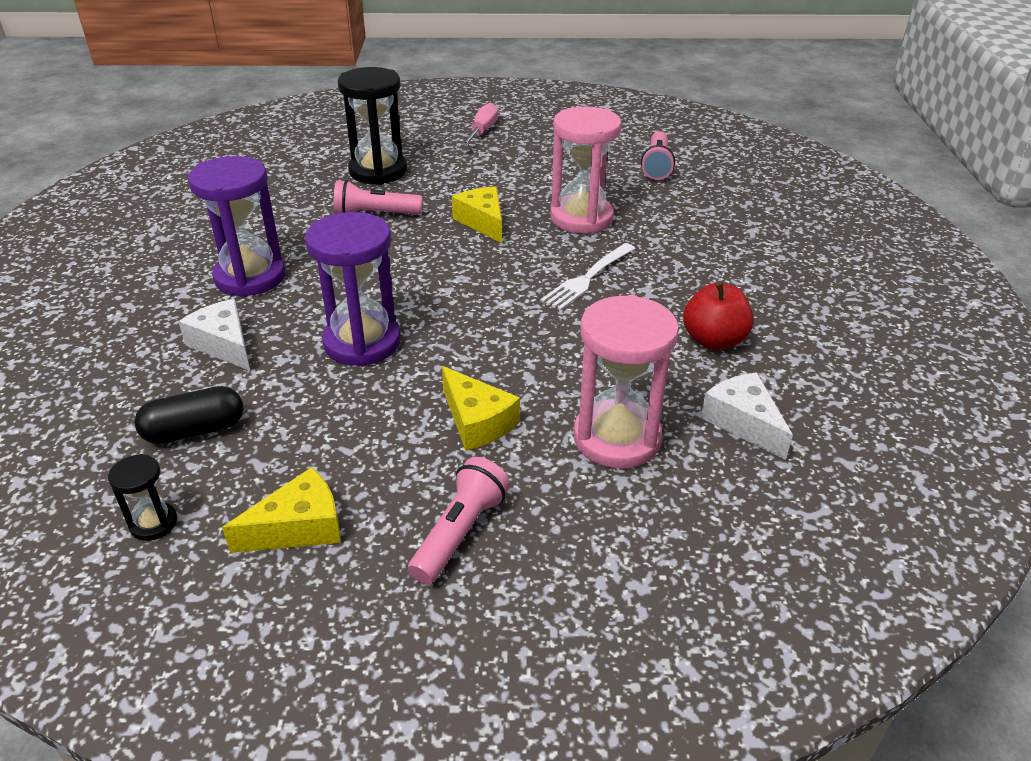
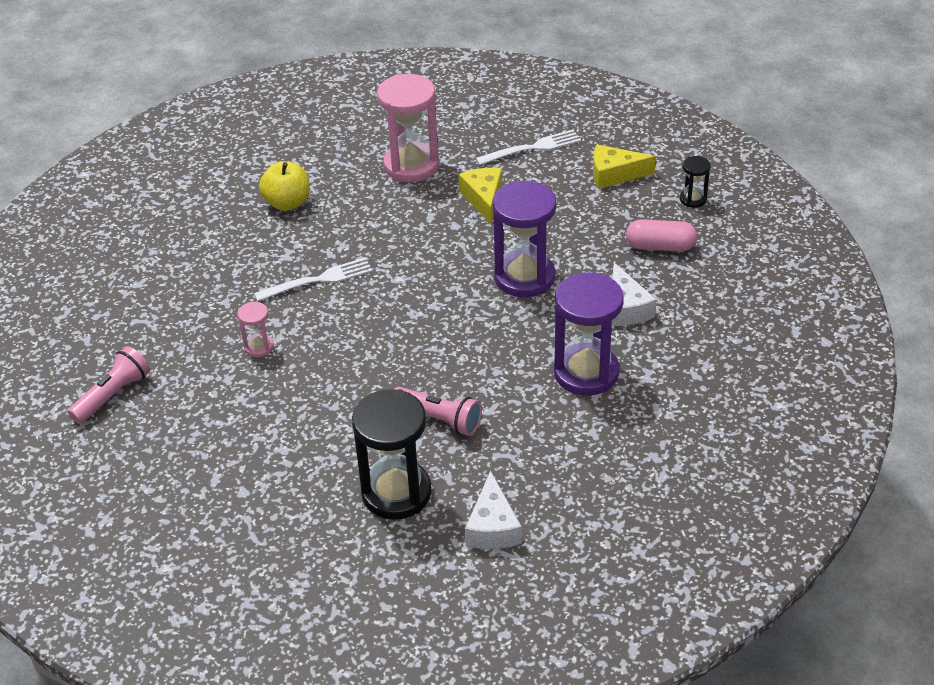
camera: 150 degrees left, 5 degrees up
(194, 430) = (660, 246): black capsule -> pink capsule
(459, 532) = (532, 148): pink flashlight -> white fork
(482, 131) = (228, 532): pink screwdriver -> none
(482, 222) = (348, 373): yellow cheese -> none
(581, 218) = (259, 347): pink hourglass -> pink hourglass, size x0.47
(714, 340) = (287, 203): red apple -> yellow apple
(743, 422) = (332, 152): white cheese -> white cheese (492, 527)

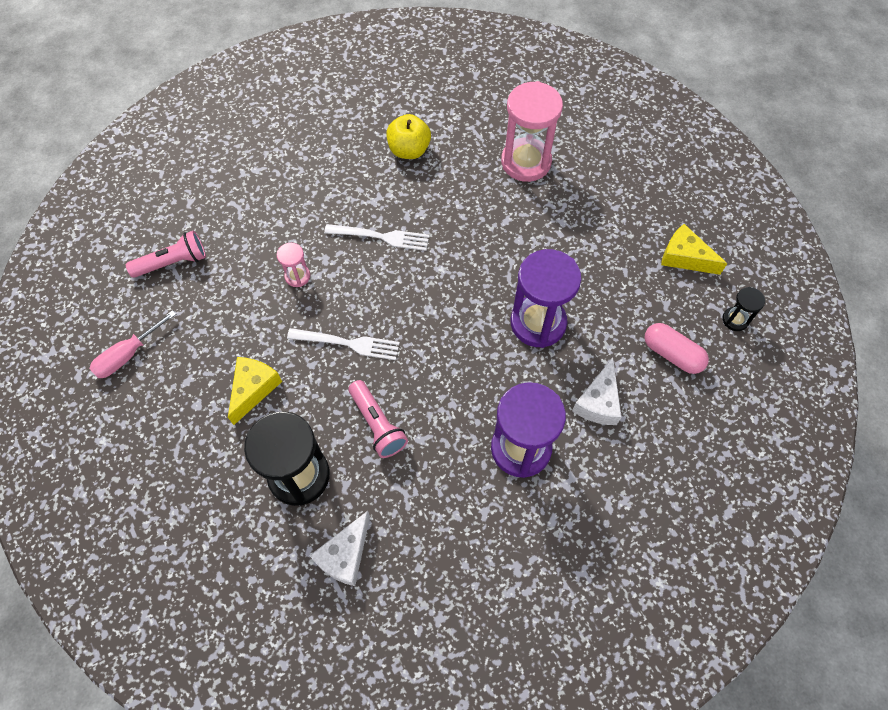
camera: 30 degrees right, 20 degrees up
(131, 488) = (128, 355): none -> pink screwdriver
(483, 199) = (559, 225): yellow cheese -> yellow cheese (253, 389)
(532, 148) = (634, 194): white fork -> white fork (348, 343)

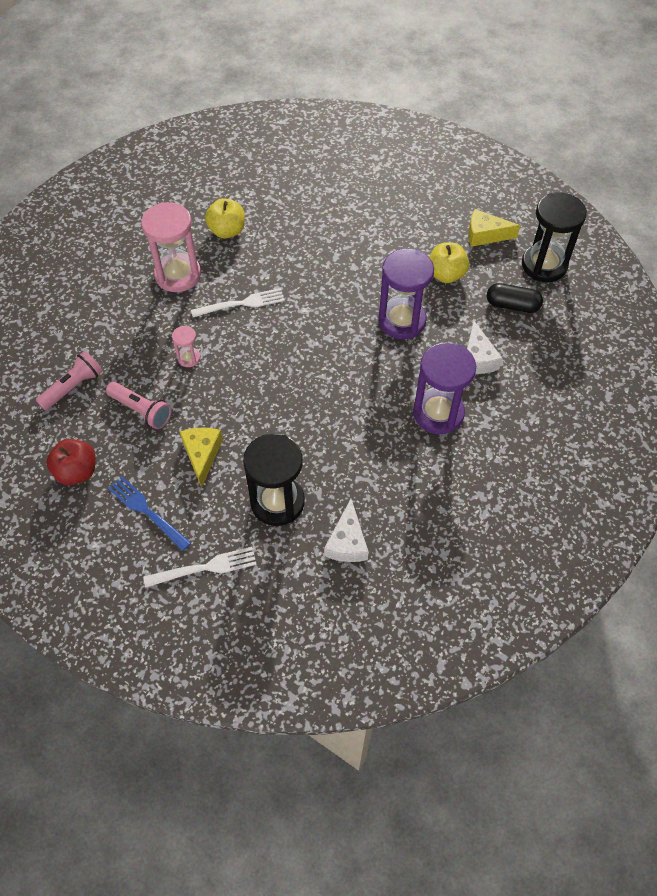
camera: 25 degrees left, 5 degrees down
(128, 355) = (77, 472): pink screwdriver -> red apple
(169, 427) = (147, 511): none -> blue fork
(348, 343) = (260, 392): white fork -> white fork (205, 568)
(377, 424) = (319, 440): pink flashlight -> pink flashlight (141, 410)
(526, 162) = (327, 208): pink hourglass -> pink hourglass (178, 275)
(615, 288) = (446, 275): none -> yellow apple
(672, 354) = (512, 305): pink capsule -> black capsule
(735, 320) = (544, 265): black hourglass -> black hourglass, size x2.13

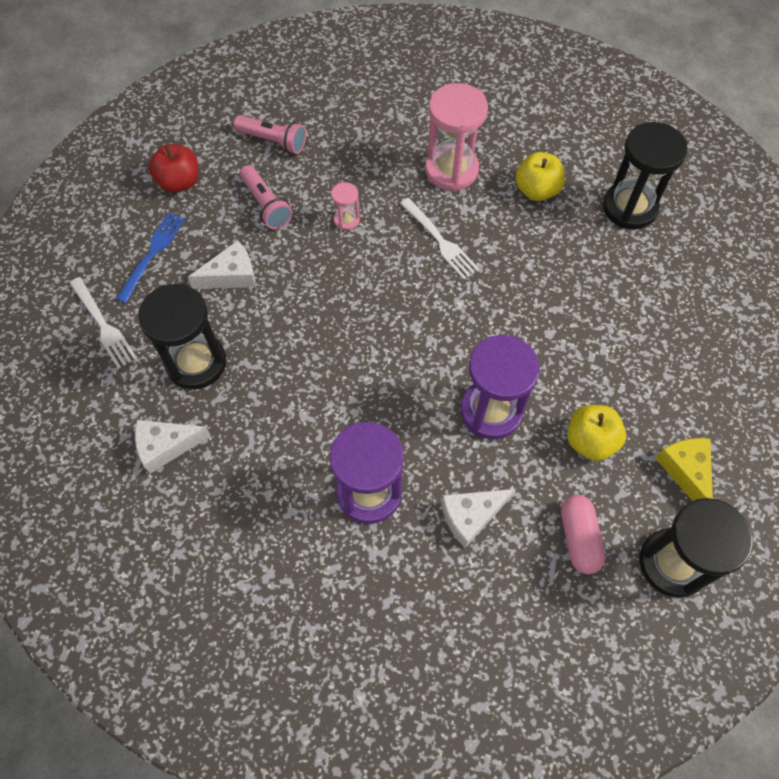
camera: 70 degrees right, 5 degrees up
(141, 410) = (266, 205): pink flashlight -> pink flashlight turned 45 degrees counterclockwise
(202, 455) = (231, 275): yellow cheese -> white cheese
(271, 186) = (629, 208): none -> black hourglass
(512, 305) = (578, 538): black capsule -> pink capsule

